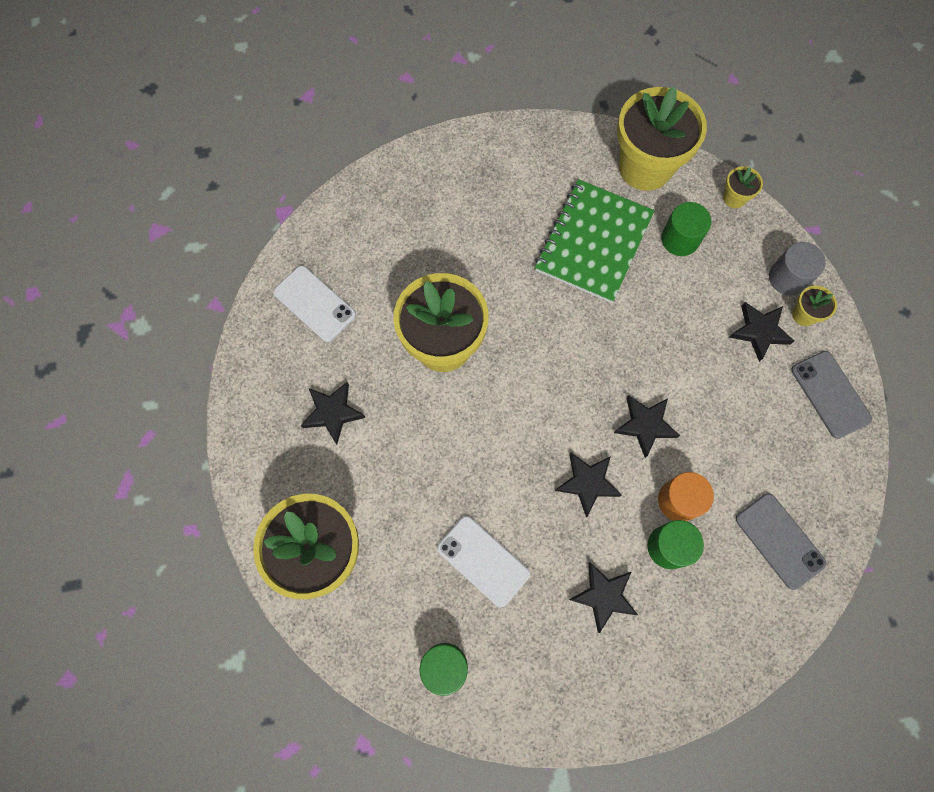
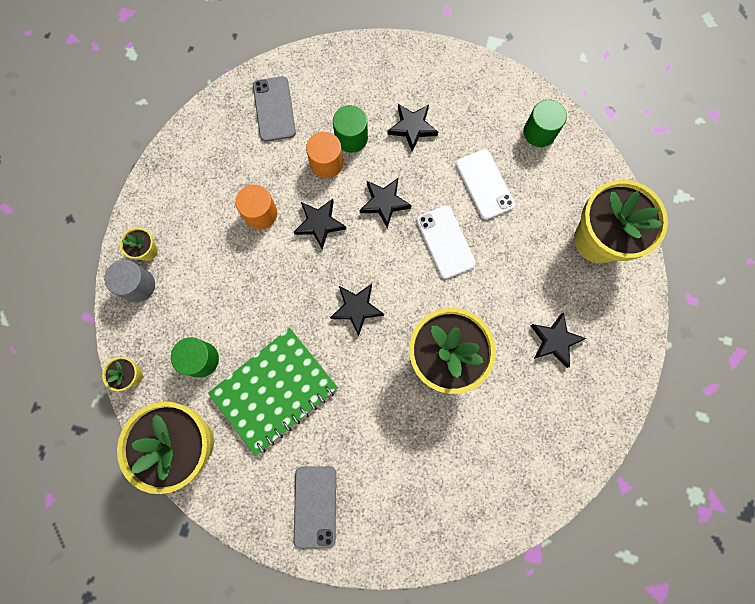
camera: 155 degrees left, 5 degrees up
(314, 304) = (537, 445): white phone -> white phone (445, 242)
(715, 407) = (260, 213): none -> orange cylinder
(759, 331) = (190, 253): black star -> black star (357, 308)
(830, 394) = (171, 185): grey phone -> grey phone (315, 506)

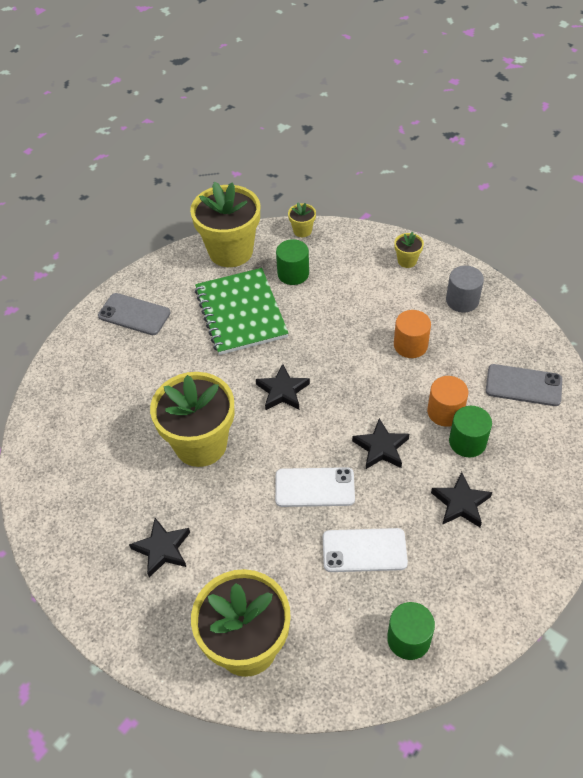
camera: 115 degrees right, 25 degrees down
(138, 285) = (377, 249): grey cylinder -> grey cylinder (462, 300)
(319, 224) = (380, 387): black star -> none

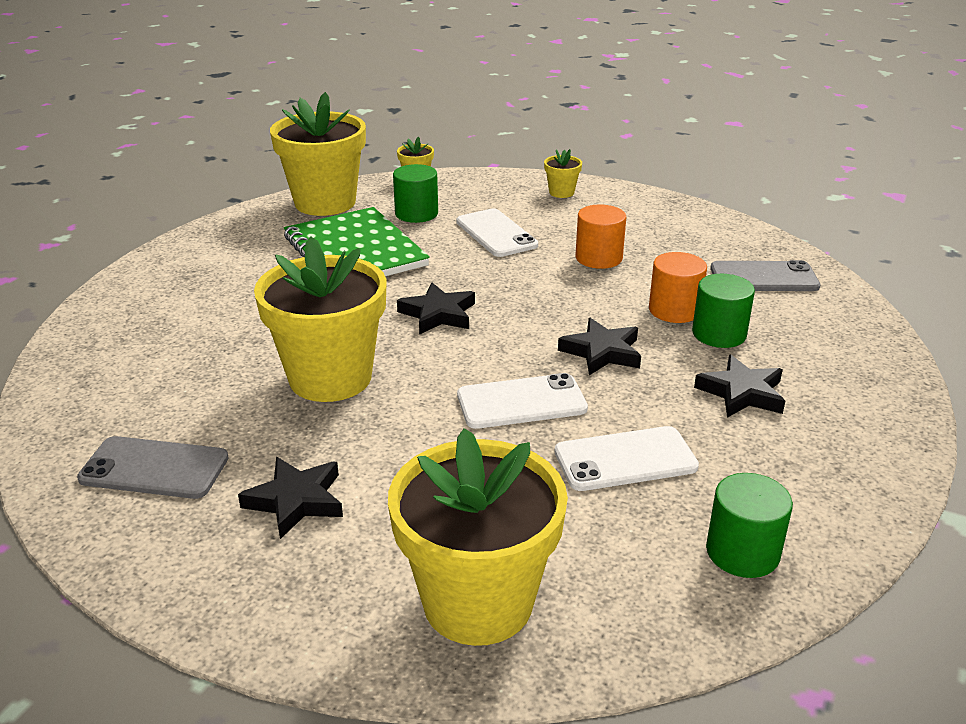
camera: 15 degrees left, 20 degrees down
(134, 314) = (198, 265): grey phone -> grey phone (154, 468)
(344, 306) = (496, 233): none -> white phone
(462, 300) = (647, 217): grey cylinder -> none

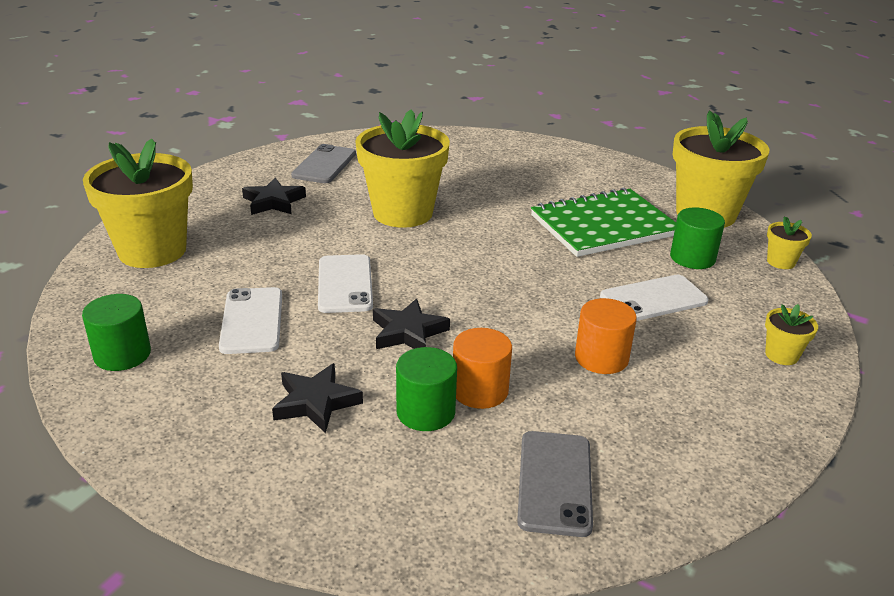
camera: 95 degrees right, 0 degrees up
(438, 314) = (488, 258): black star -> none

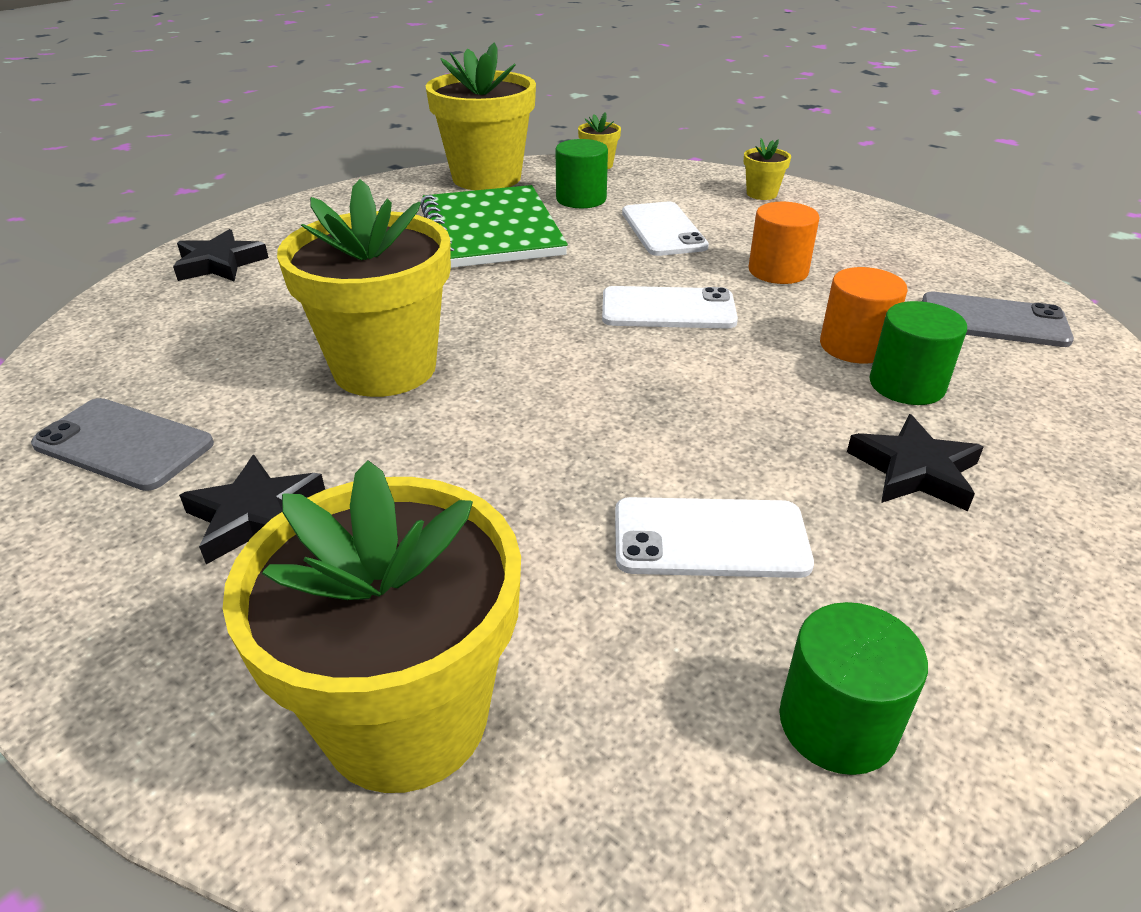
camera: 80 degrees left, 5 degrees up
(345, 284) = (602, 435): white phone -> white phone (668, 309)
(408, 332) = (736, 386): black star -> black star (220, 263)

